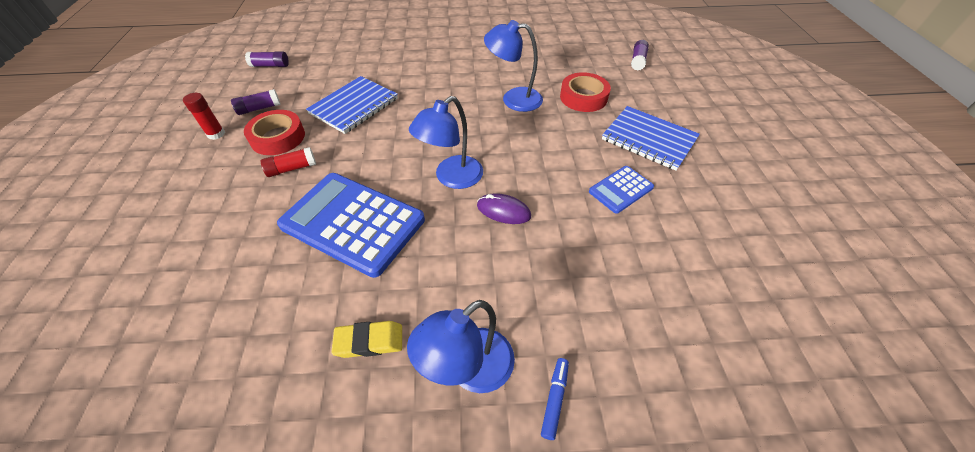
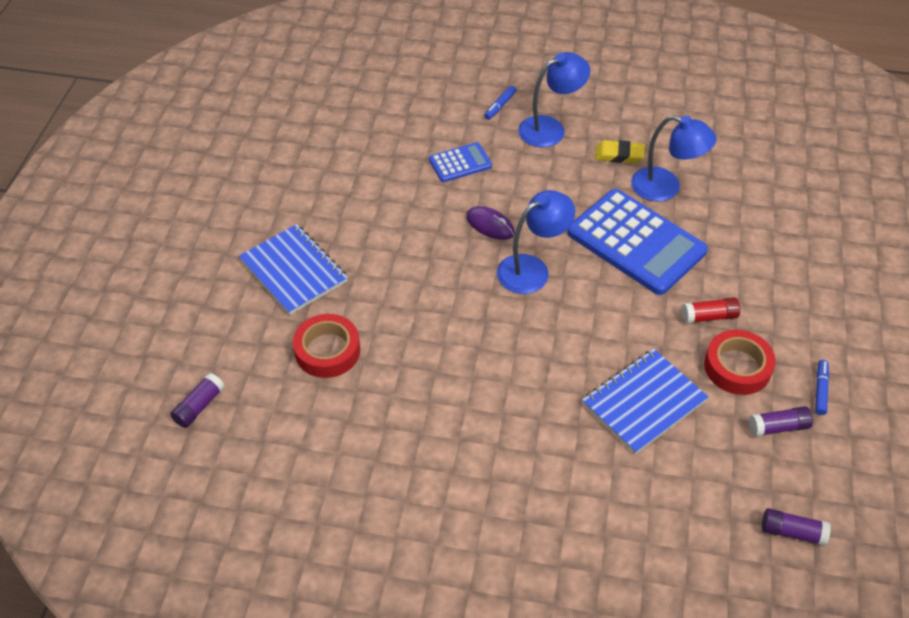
camera: 165 degrees left, 0 degrees up
(216, 134) = (820, 390): red glue stick -> blue marker
(513, 99) = (422, 368): blue lamp -> blue lamp (666, 188)
(621, 190) = (366, 222): blue calculator -> blue calculator (460, 163)

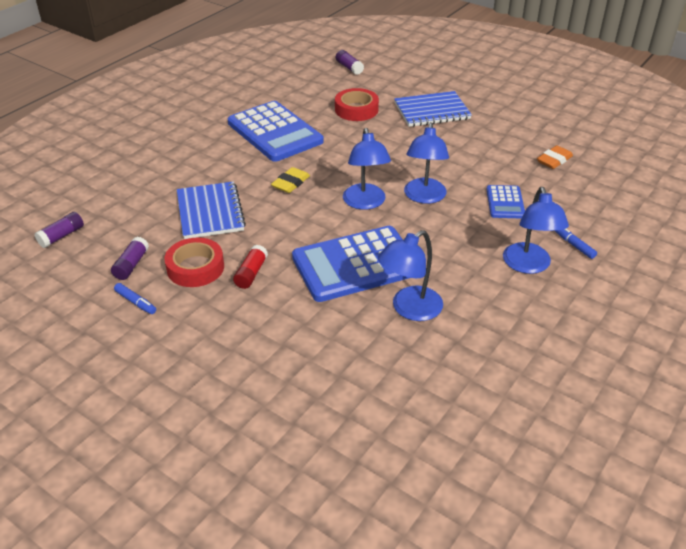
camera: 115 degrees right, 10 degrees down
(355, 143) = (554, 160): none -> orange eraser
(435, 418) = (275, 132): none -> blue calculator
(490, 225) = (424, 197): purple mouse -> blue lamp
(619, 155) = (470, 296): yellow eraser -> yellow eraser (290, 183)

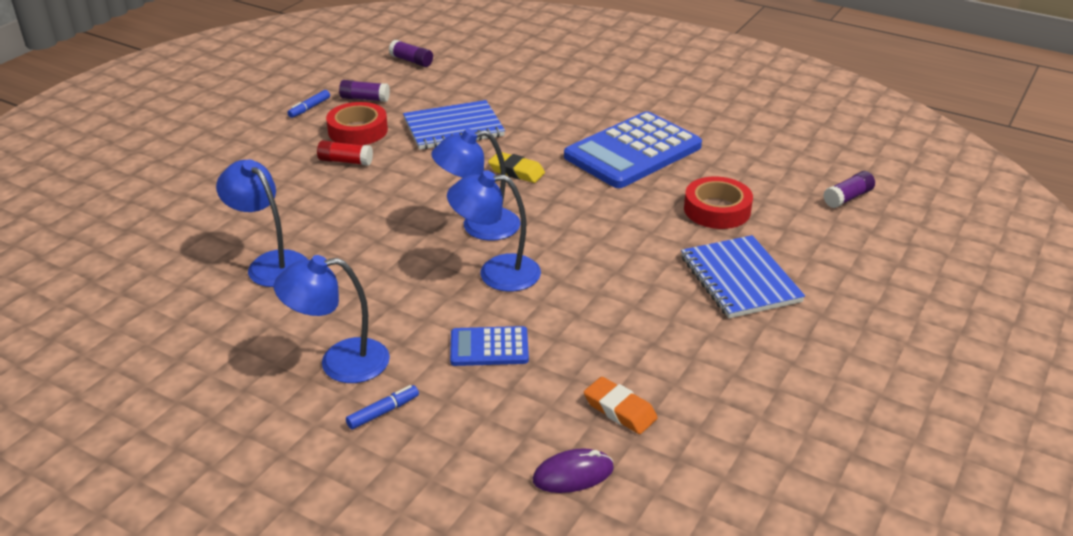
camera: 85 degrees right, 5 degrees down
(356, 265) = (354, 224): blue calculator -> none
(608, 178) = (573, 474): none -> purple mouse

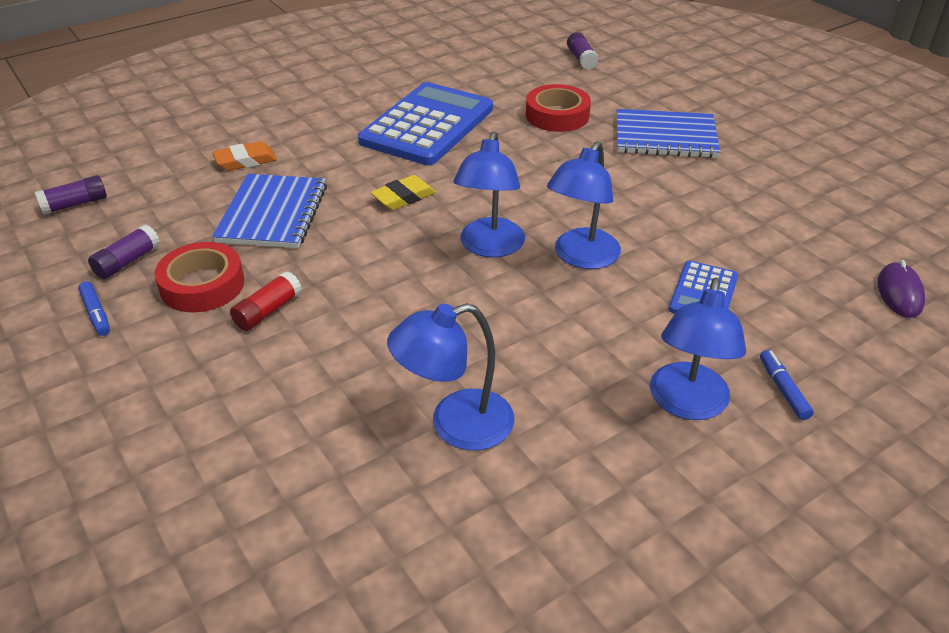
camera: 65 degrees left, 5 degrees up
(620, 410) = (820, 245): orange eraser -> orange eraser (245, 161)
(633, 152) = (427, 125): blue calculator -> blue calculator turned 135 degrees counterclockwise

